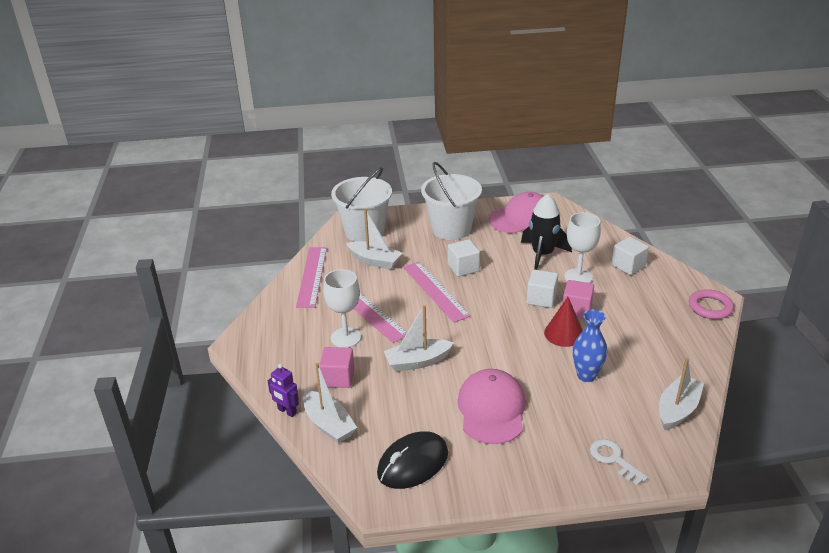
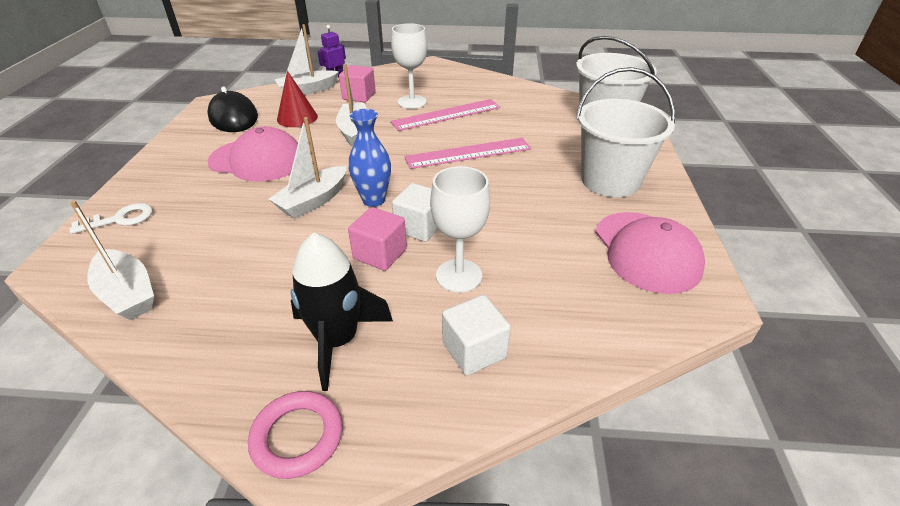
camera: 100 degrees right, 5 degrees up
(312, 276) = (517, 92): pink ruler -> none
(374, 261) = (539, 124): white boat -> white boat (313, 201)
(463, 268) = (511, 177): white cube -> none
(542, 255) = (530, 251): black rocket -> black rocket (337, 340)
(564, 333) = (337, 231): red cone -> red cone (297, 117)
(586, 375) = (251, 231): blue vase -> blue vase (373, 200)

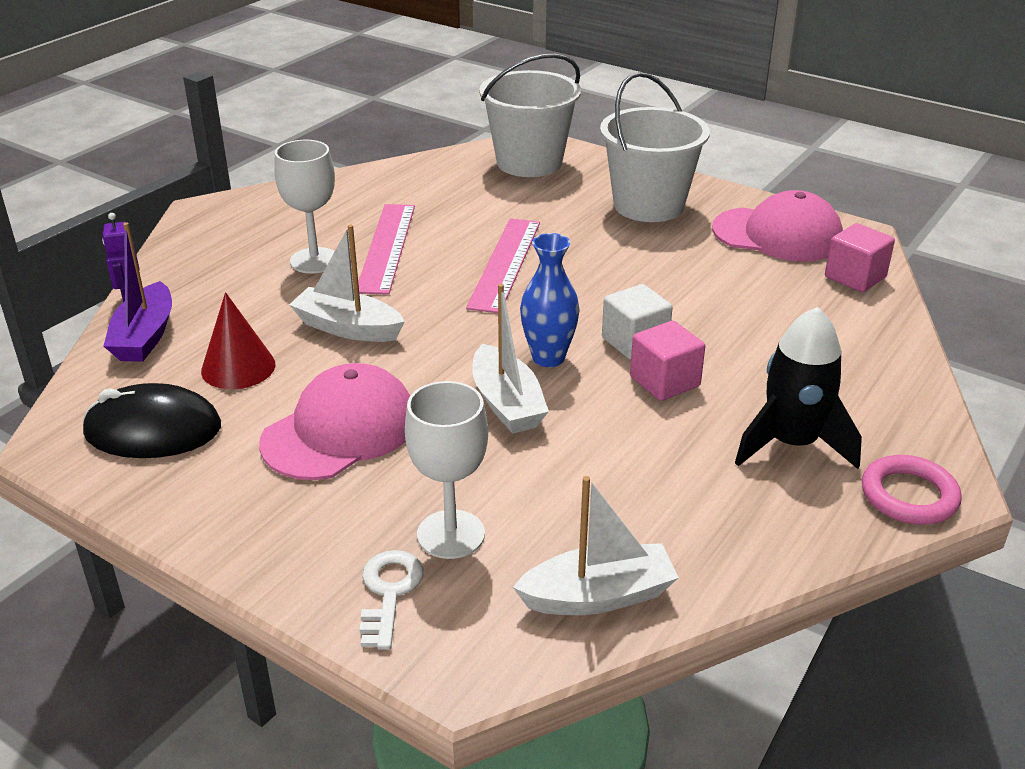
camera: 60 degrees left, 5 degrees down
(308, 90) = (145, 336): white boat -> purple boat
(359, 96) = (235, 297): pink cube -> pink cube (855, 277)
(459, 276) = (740, 343): white goblet -> white goblet (451, 534)
(474, 350) = (852, 368): white cube -> none

